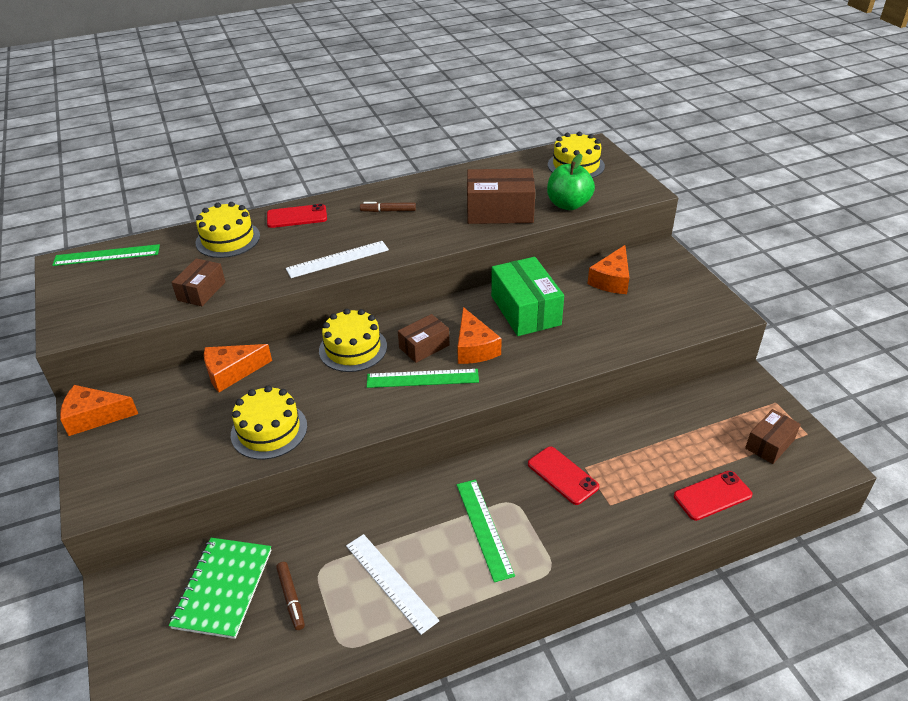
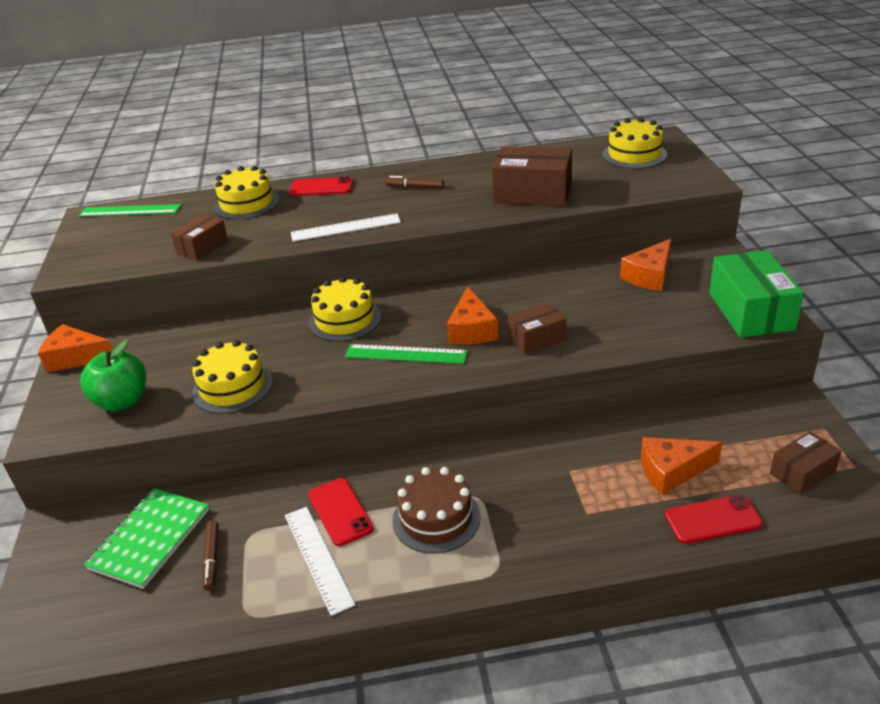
camera: 15 degrees right, 5 degrees down
(232, 372) = (217, 331): orange cheese -> orange cheese (671, 471)
(424, 346) = (418, 324): brown box -> brown box (537, 338)
(484, 528) = (436, 518): green ruler -> brown cake
(525, 310) = (541, 298): green box -> green box (750, 311)
(562, 475) = (541, 476): red phone -> red phone (340, 512)
(568, 204) = (611, 191): green apple -> green apple (122, 401)

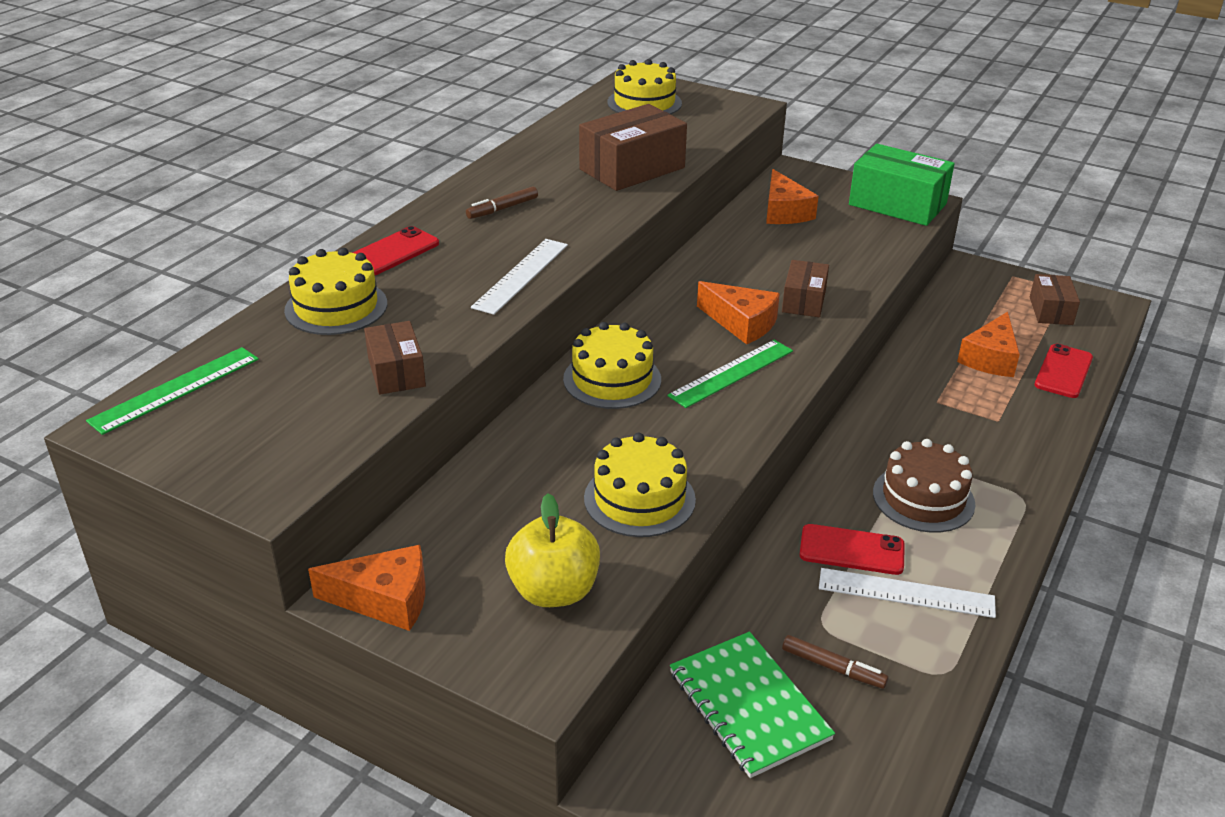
camera: 55 degrees left, 0 degrees up
(76, 358) = (385, 600): orange cheese -> orange cheese turned 135 degrees counterclockwise
(122, 401) = (554, 591): green apple -> yellow apple

